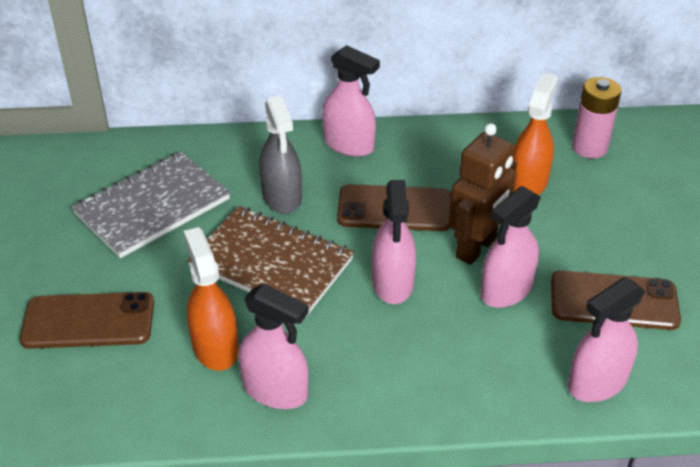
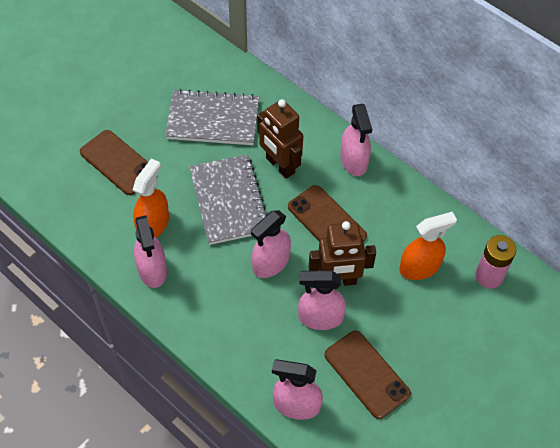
camera: 45 degrees right, 15 degrees up
(271, 263) = (228, 201): brown notebook -> grey notebook
(282, 197) = (280, 165): grey spray bottle -> brown robot

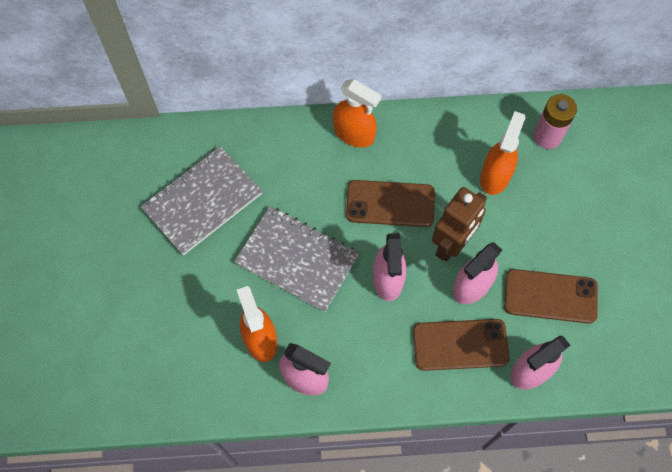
camera: 45 degrees left, 10 degrees up
(118, 162) = (166, 315): brown phone -> brown phone (460, 345)
(280, 165) = (302, 191): brown robot -> none
(354, 161) = (354, 133): pink spray bottle -> orange spray bottle

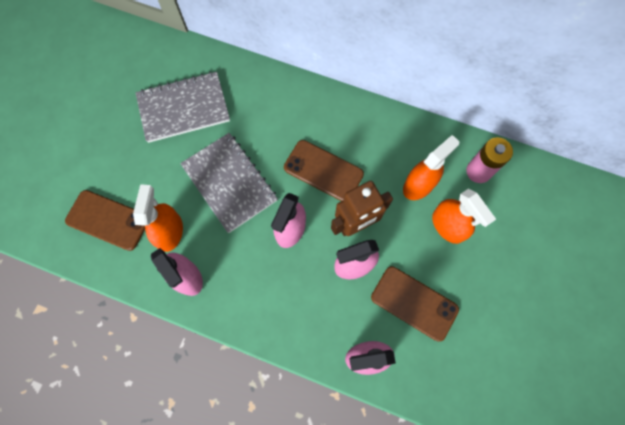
camera: 25 degrees right, 5 degrees up
(354, 133) = (324, 104): orange spray bottle -> orange spray bottle (448, 226)
(460, 345) = (320, 308): brown phone -> brown phone (108, 220)

